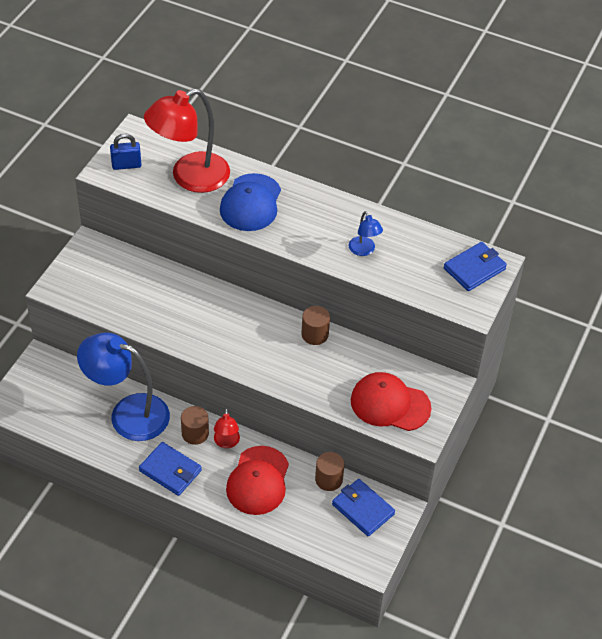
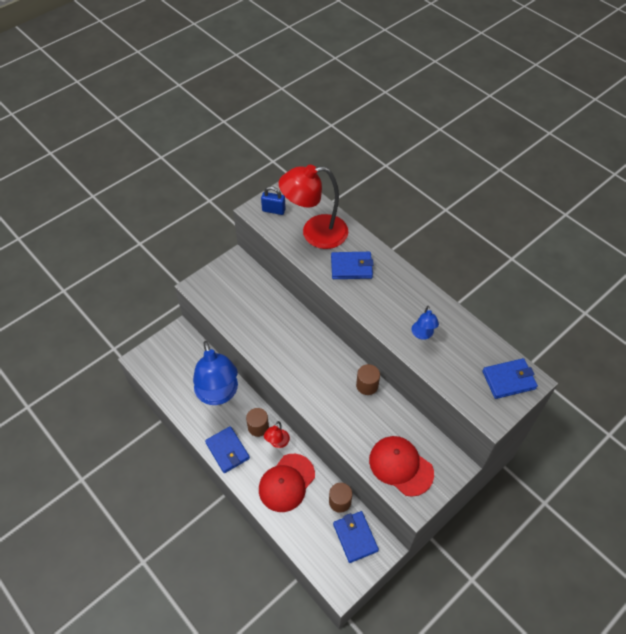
camera: 25 degrees right, 5 degrees up
(128, 414) = (218, 394): blue lamp -> blue lamp turned 150 degrees counterclockwise
(251, 203) = (351, 267): blue cap -> blue wallet

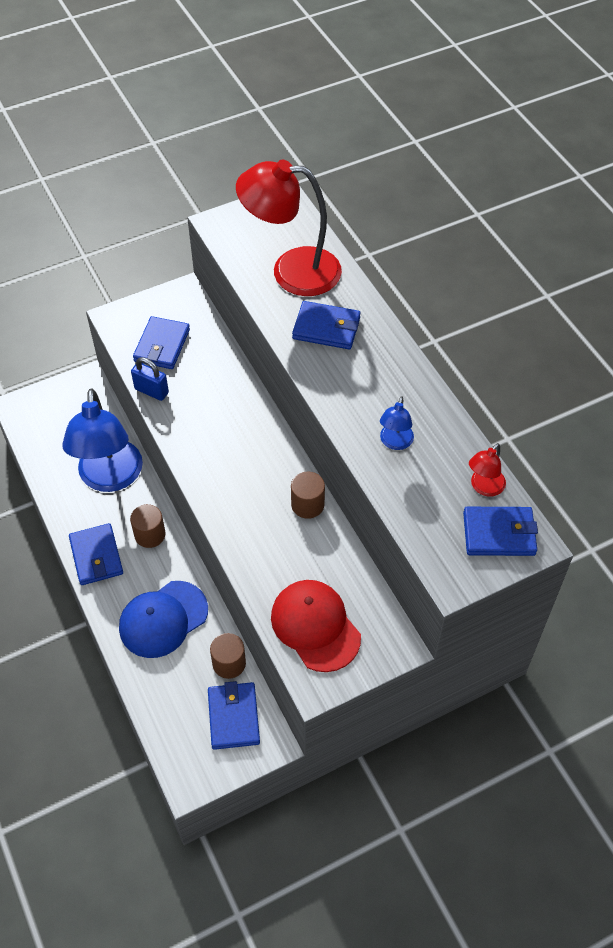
camera: 15 degrees right, 0 degrees up
(234, 299) = (162, 345): none -> blue wallet
(273, 210) = (244, 228): blue padlock -> blue padlock (151, 391)
(277, 442) = (169, 562): red lamp -> red lamp (484, 487)
(286, 482) = (163, 619): red cap -> blue cap

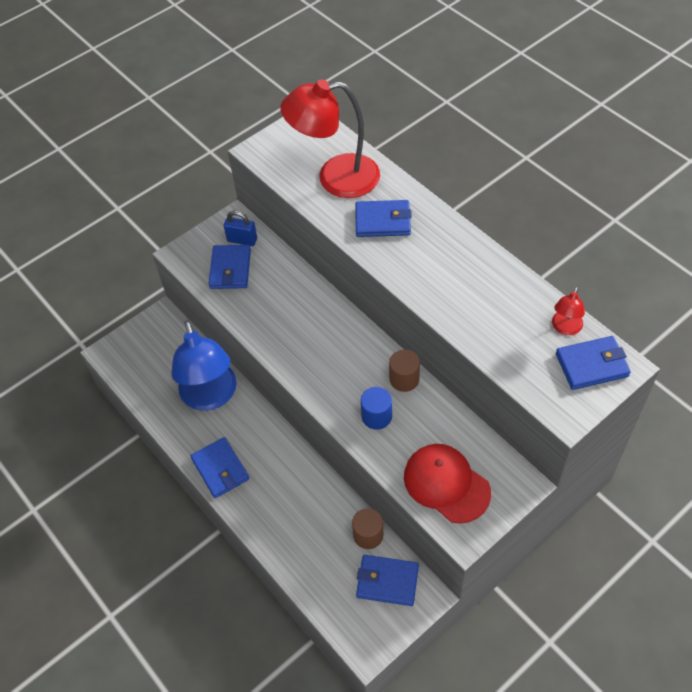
camera: 10 degrees left, 0 degrees up
(150, 535) = (262, 438): brown cylinder -> none
(151, 391) = (234, 311): blue padlock -> blue padlock (242, 240)
(163, 619) = (297, 510): blue cap -> none
(233, 717) = (387, 581): blue wallet -> blue wallet turned 60 degrees counterclockwise
(265, 537) = (376, 416): none -> blue cylinder
(395, 442) = (476, 307): blue lamp -> none

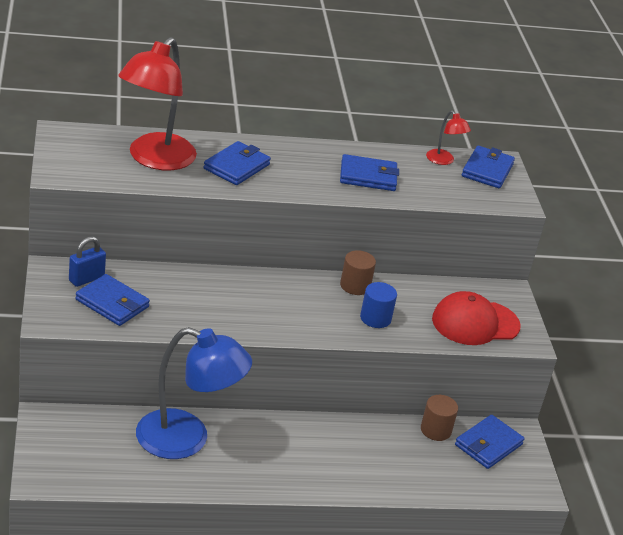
camera: 65 degrees left, 20 degrees down
(220, 469) = (276, 477): blue wallet -> blue wallet (368, 176)

